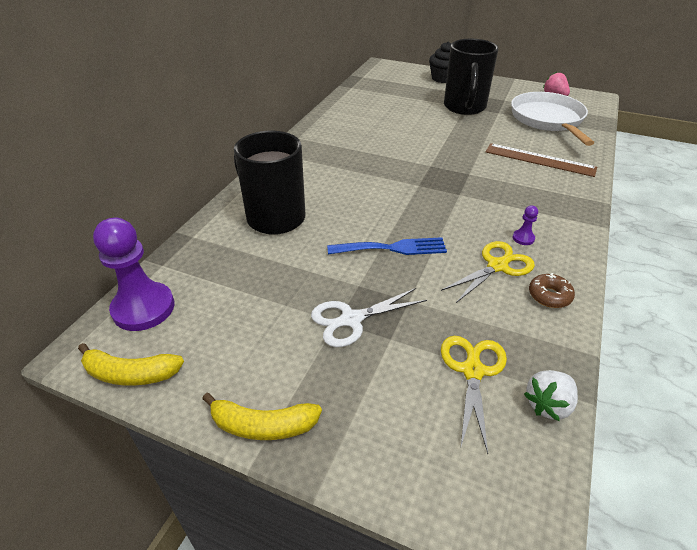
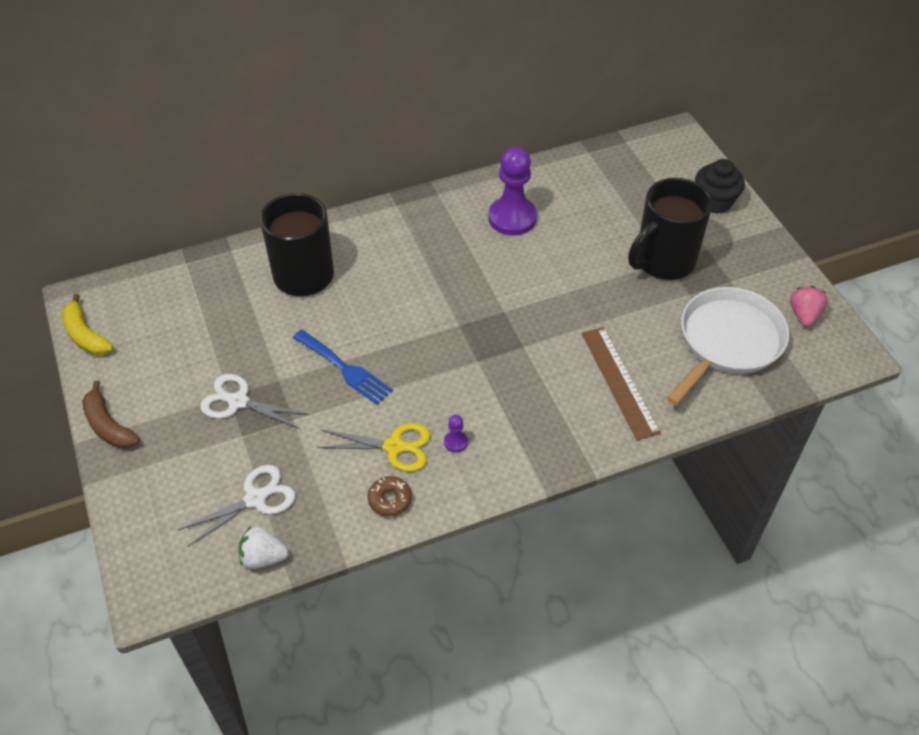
camera: 45 degrees right, 10 degrees up
(143, 308) = (139, 291): purple pawn -> purple pawn (512, 218)
(263, 425) = (108, 425): yellow banana -> brown banana
(472, 371) = (255, 499): yellow scissors -> white scissors

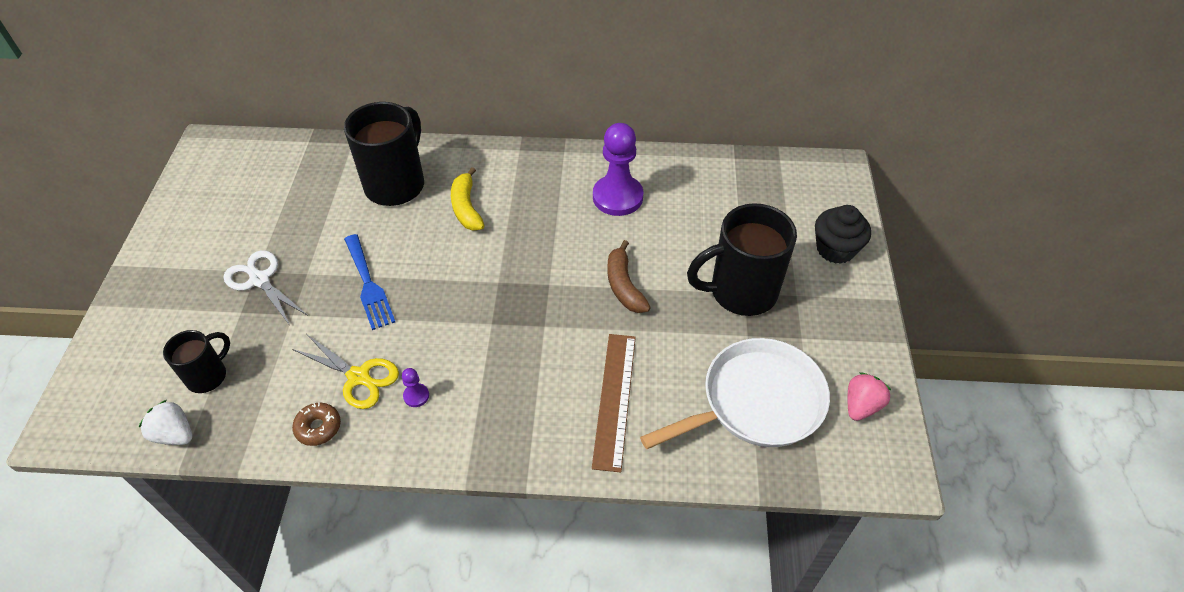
camera: 25 degrees right, 0 degrees up
(85, 335) = (187, 175): yellow banana -> yellow banana (466, 207)
(108, 425) = (146, 260): brown banana -> brown banana (624, 285)
(255, 499) = (208, 375): white scissors -> black mug

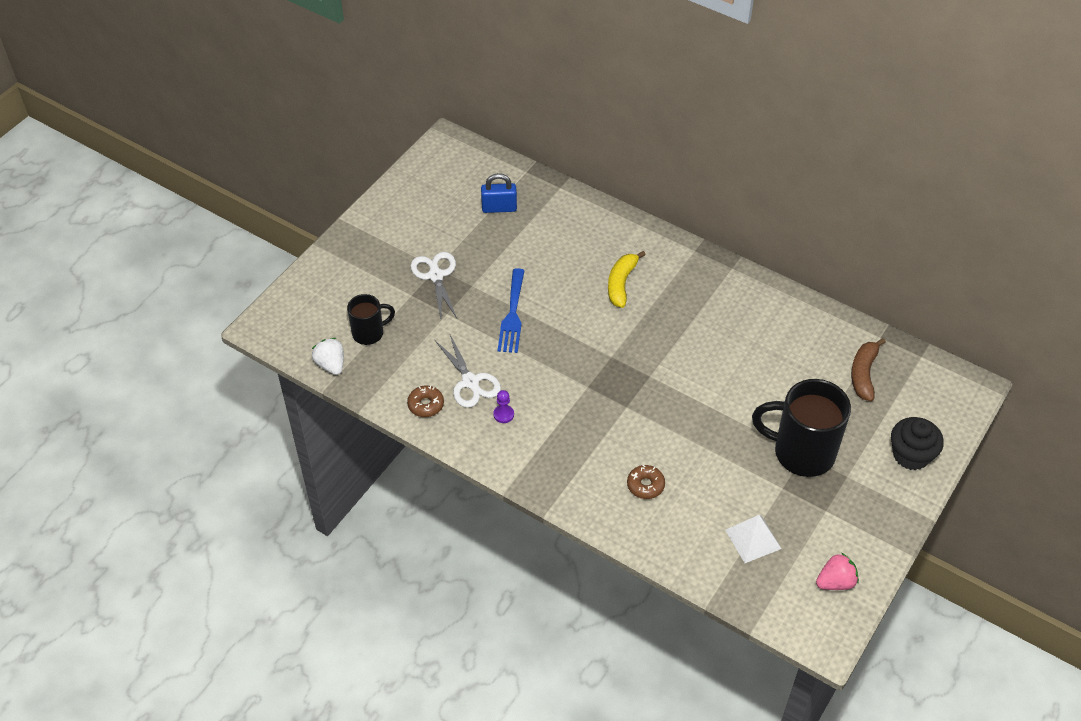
camera: 30 degrees right, 0 degrees up
(297, 185) = (499, 208): none -> blue padlock
(358, 377) = (470, 382): yellow scissors -> white scissors
(396, 184) = (576, 239): black mug -> none
(614, 399) = (645, 485): brown ruler -> brown donut
(617, 197) = (752, 328): purple pawn -> none
(624, 285) = (709, 404): brown banana -> brown banana (863, 374)
(756, 402) = (753, 539): white pan -> white pyramid

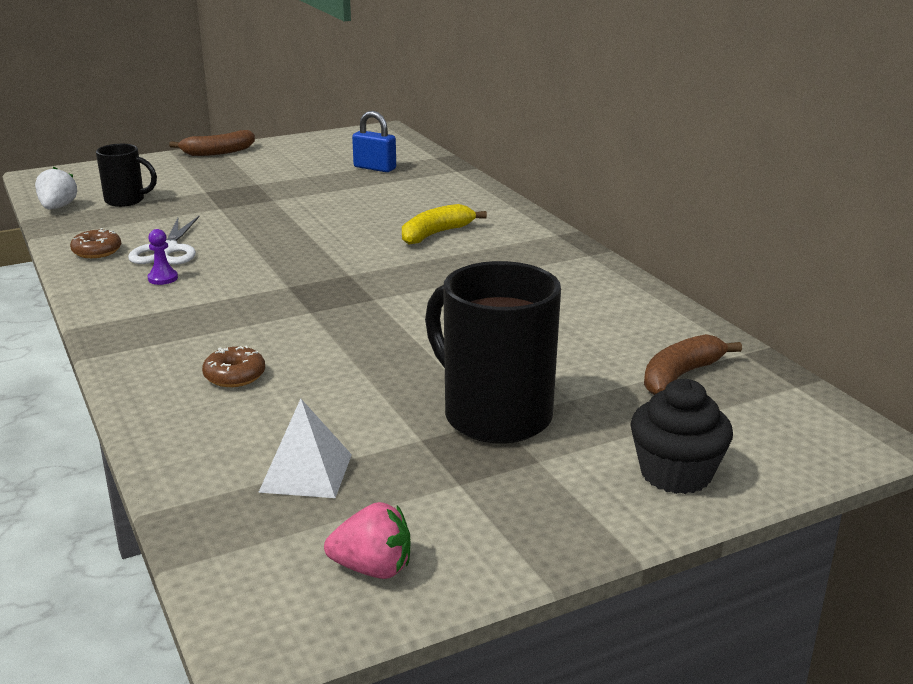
camera: 30 degrees right, 25 degrees down
(357, 232) = (218, 152): none -> brown banana
(436, 276) = (248, 187): white scissors -> none
(512, 315) = (283, 224): blue fork -> none

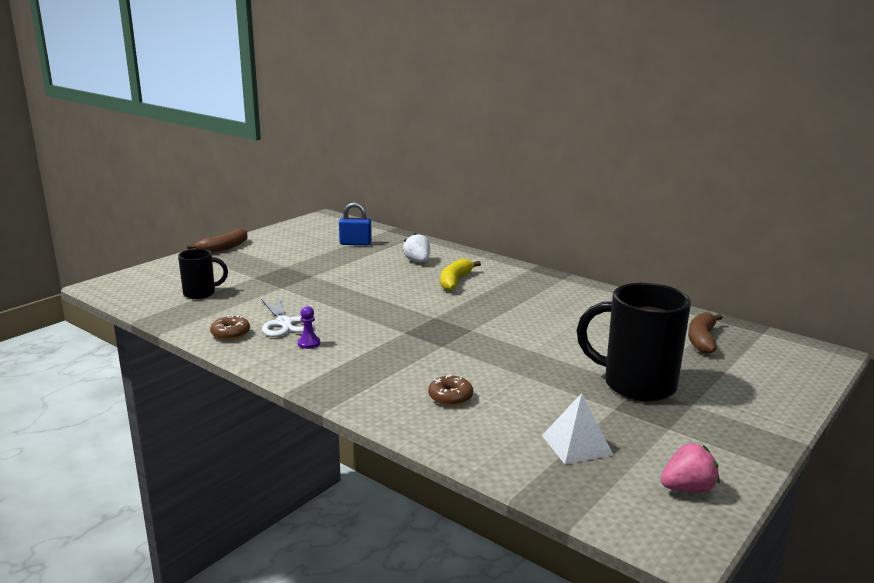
camera: 25 degrees left, 5 degrees down
(58, 208) = (151, 307): white strawberry -> white strawberry (418, 261)
(675, 474) = (767, 394): black cupcake -> none

